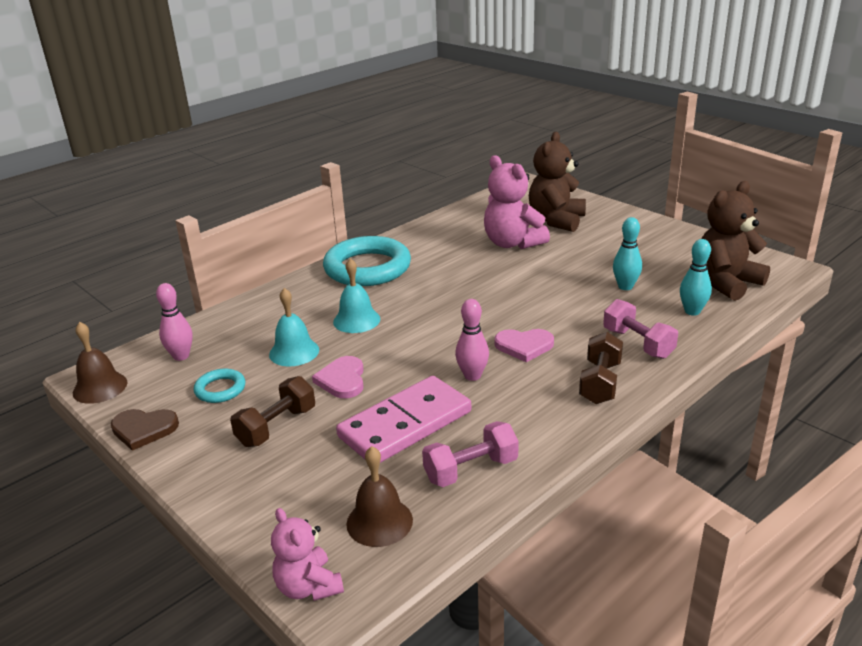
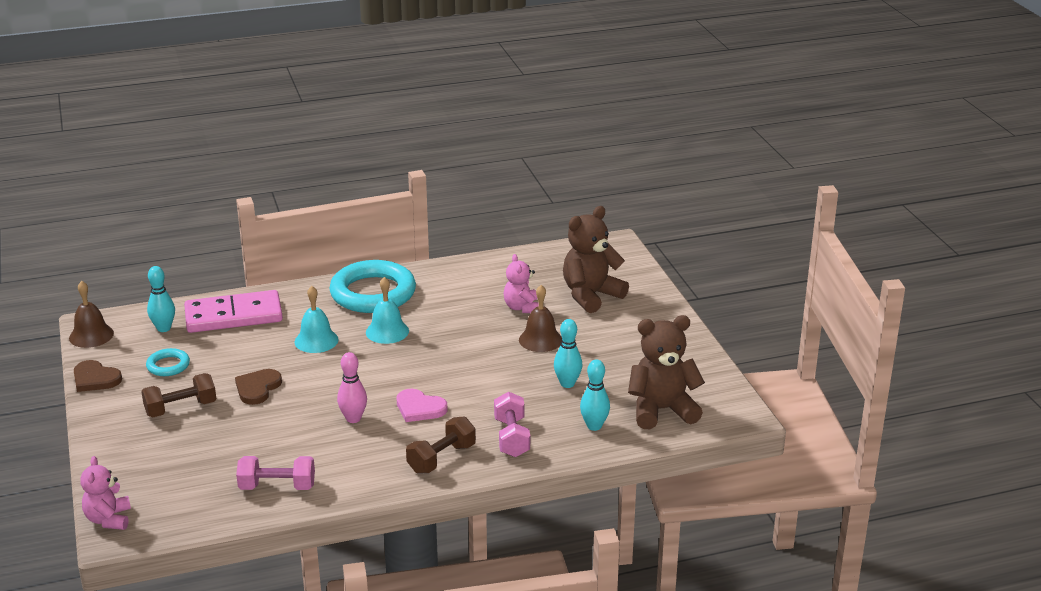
camera: 25 degrees right, 0 degrees up
(181, 356) = (164, 328): pink bowling pin -> turquoise bowling pin
(294, 352) = (245, 352): turquoise bell -> turquoise bell (387, 331)
(342, 380) = (257, 388): pink heart -> brown heart
(379, 521) = (185, 497): brown bell -> brown bell (540, 340)
(405, 424) = (267, 438): pink domino -> pink domino (233, 316)
(512, 243) = (522, 308): pink teddy bear -> pink teddy bear, size x0.61

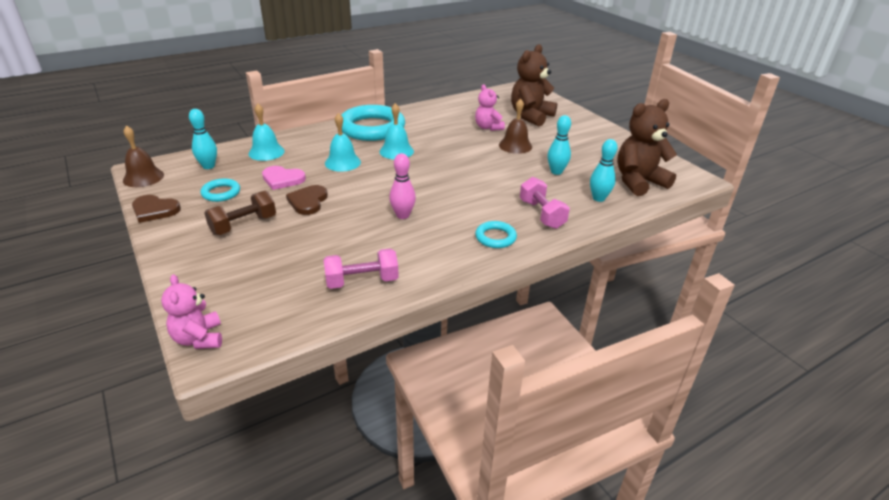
camera: 15 degrees left, 5 degrees up
(233, 316) = (266, 152): pink domino -> turquoise bell
(419, 408) = (453, 201): pink heart -> pink heart (282, 179)
(441, 458) = (495, 237): brown dumbbell -> turquoise ring

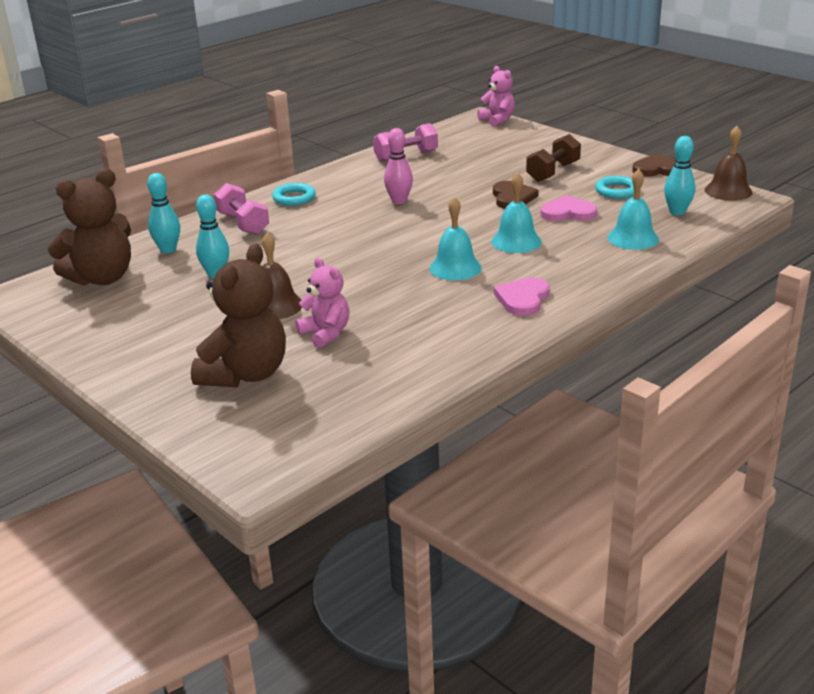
camera: 170 degrees right, 5 degrees down
(372, 128) = (523, 299): turquoise ring -> pink heart

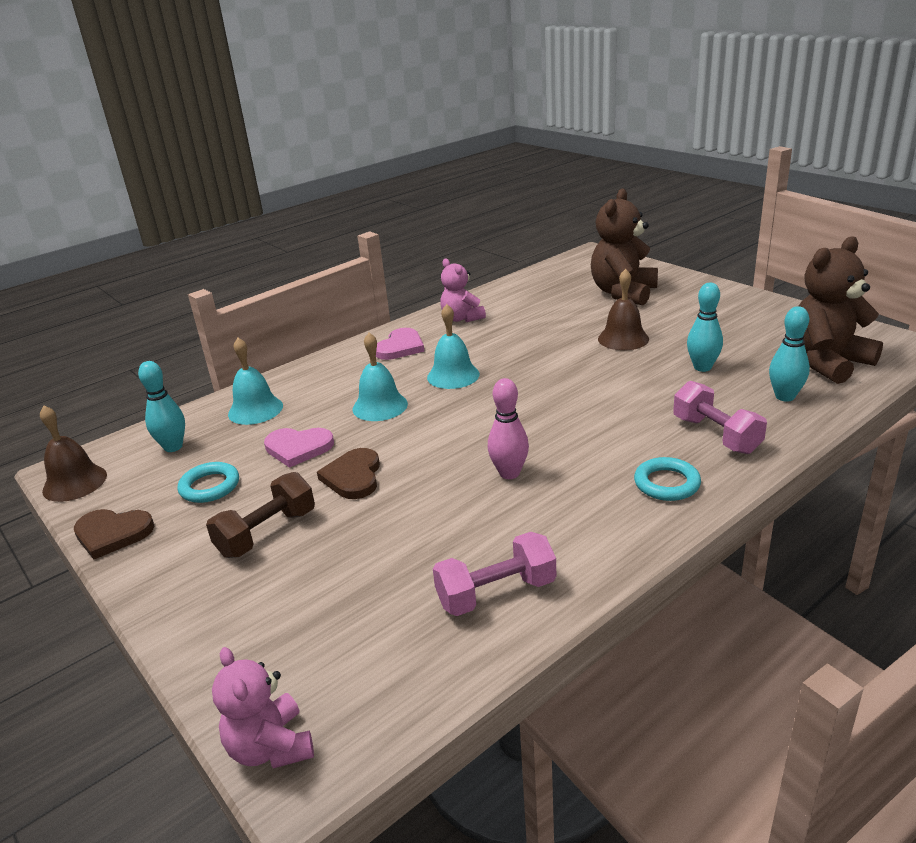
camera: 175 degrees left, 0 degrees up
(326, 334) = (570, 319): pink teddy bear -> pink teddy bear (461, 318)

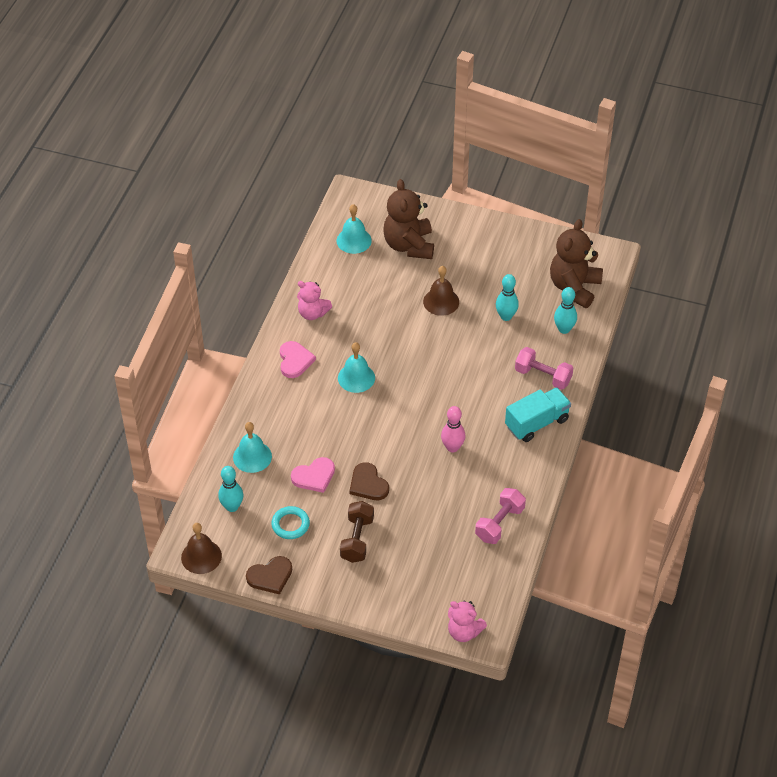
camera: 35 degrees left, 20 degrees up
(380, 406) = (332, 423): turquoise bell -> turquoise bell (354, 240)
(666, 483) = (537, 423): turquoise ring -> turquoise truck

